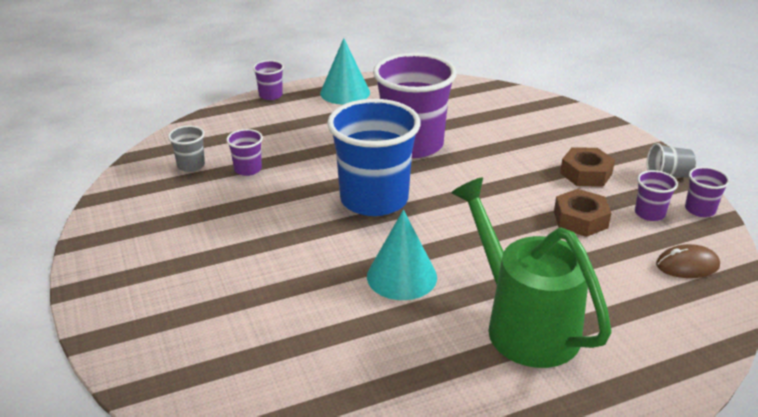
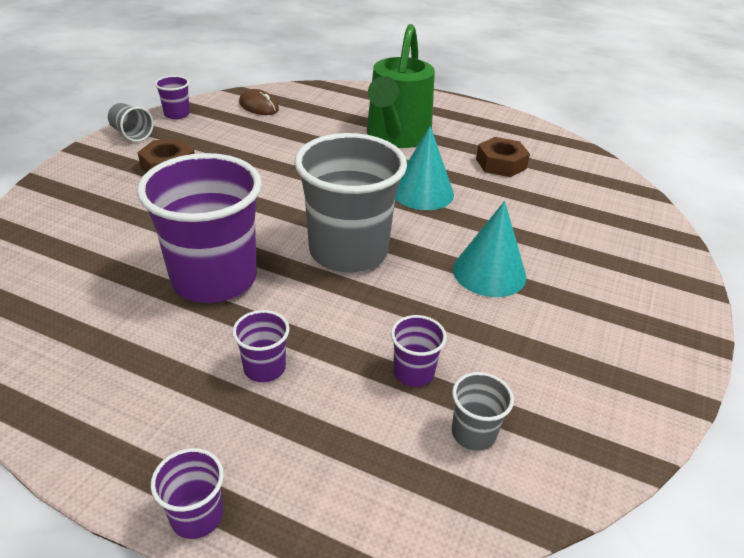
camera: 135 degrees left, 5 degrees up
(345, 92) = (110, 423): turquoise cone -> turquoise cone (489, 272)
(374, 199) = (348, 251): blue cup -> grey cup
(580, 219) = (249, 150): brown nut -> brown nut (501, 164)
(649, 213) = (206, 129): purple cup -> purple cup (264, 368)

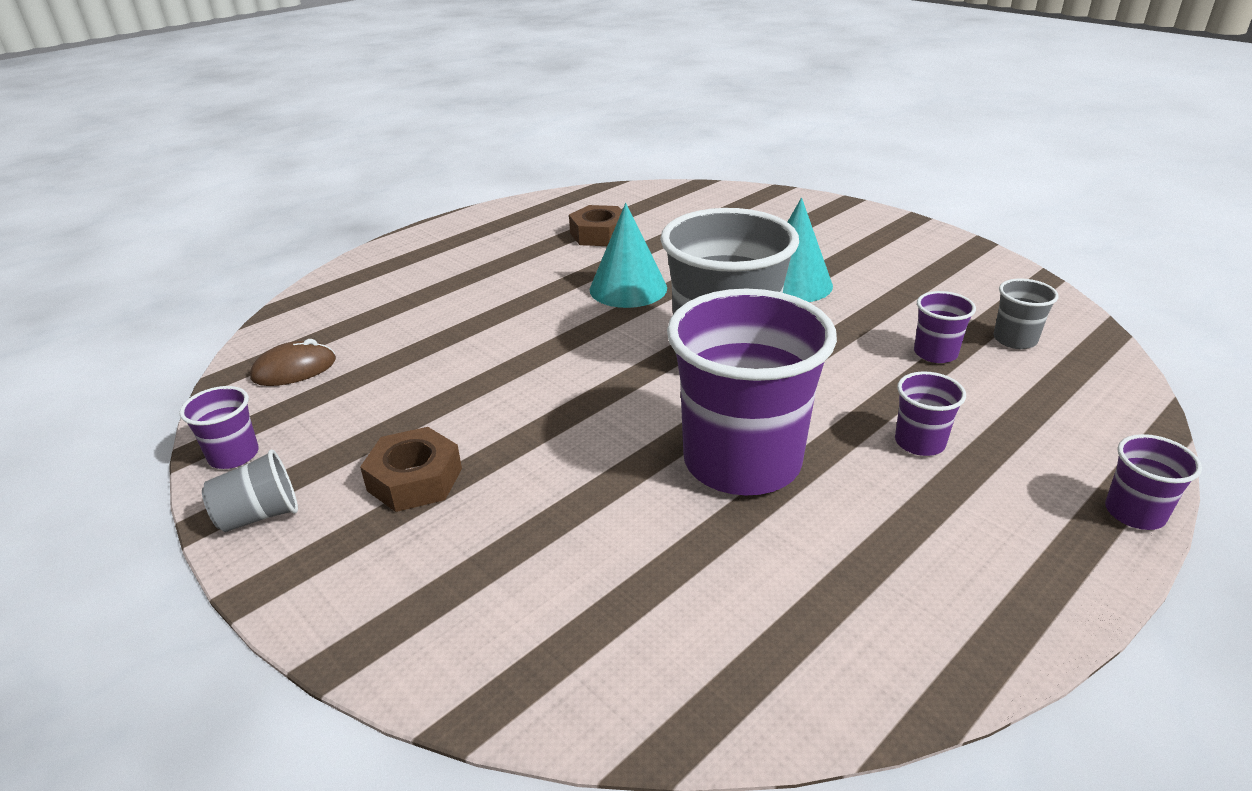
camera: 65 degrees left, 5 degrees down
(396, 137) = (491, 280): green watering can -> none

